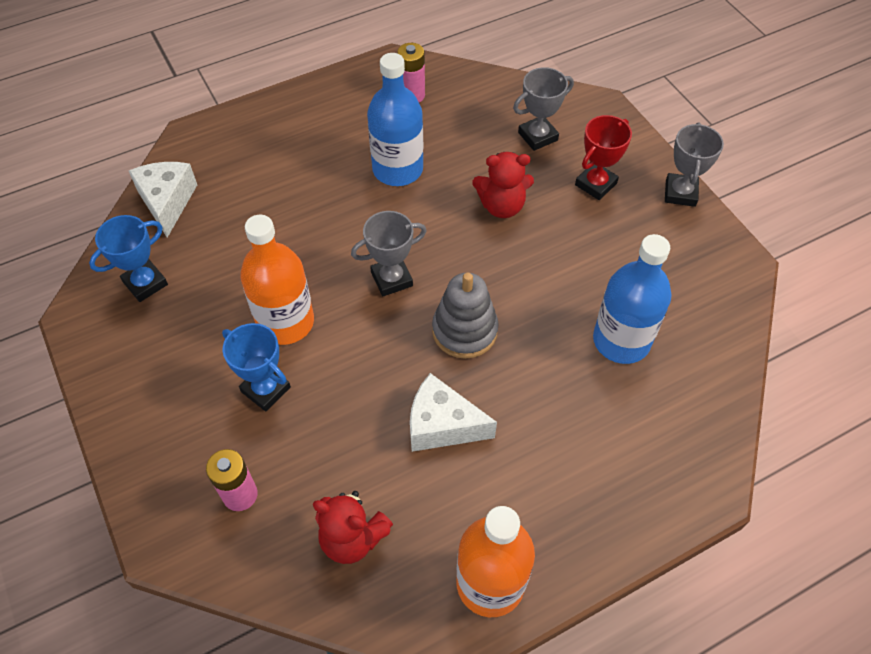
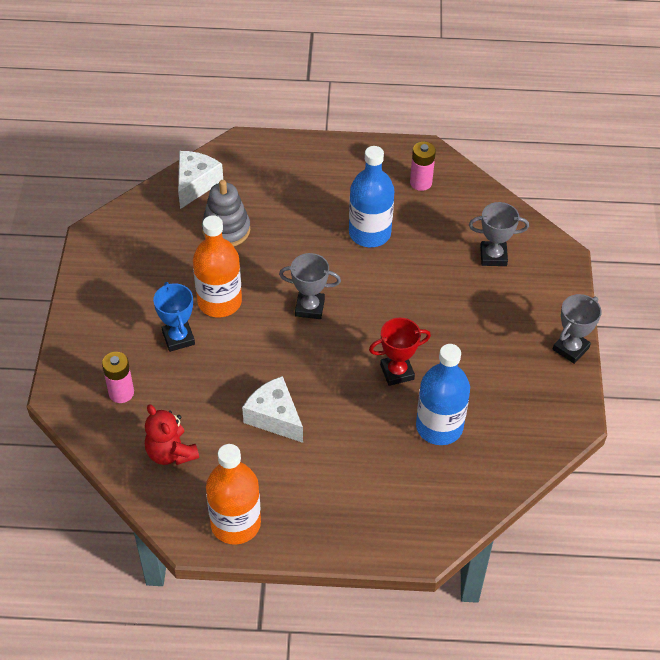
camera: 30 degrees right, 5 degrees down
(145, 283) = (147, 233): blue trophy -> none
(464, 331) = (334, 366): grey stacking toy -> grey stacking toy (226, 230)
(502, 206) = (426, 294): red teddy bear -> none
(595, 184) = (509, 311): red trophy -> red trophy (397, 372)

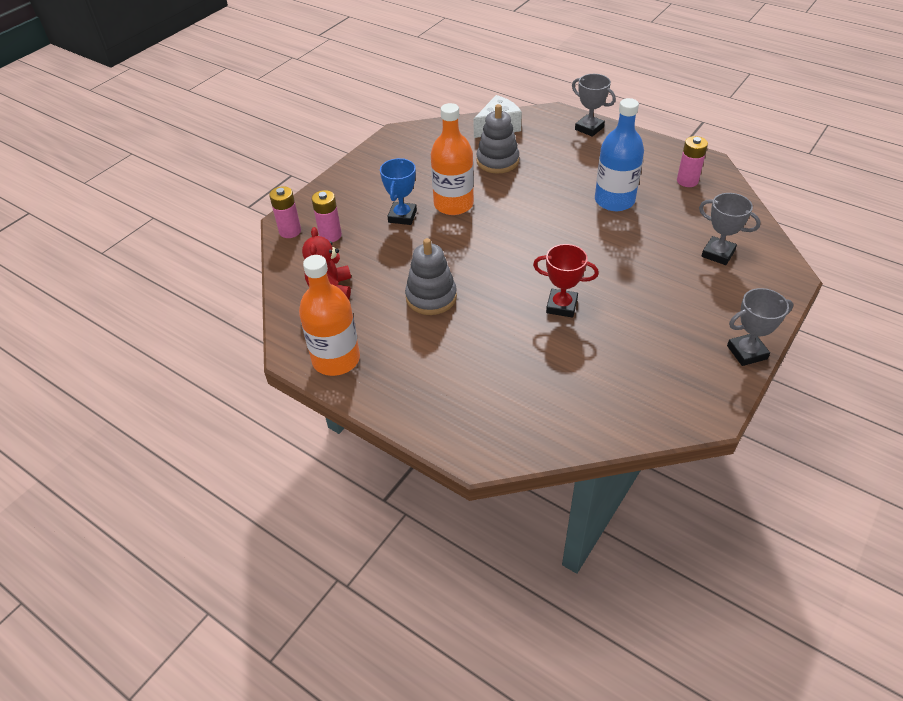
camera: 35 degrees right, 5 degrees down
(74, 407) = (290, 231): none -> pink battery
(274, 417) = (431, 297): white cheese -> grey stacking toy
(309, 307) = (522, 233): grey trophy -> grey trophy (589, 128)
(439, 427) = (568, 363): blue bottle -> none

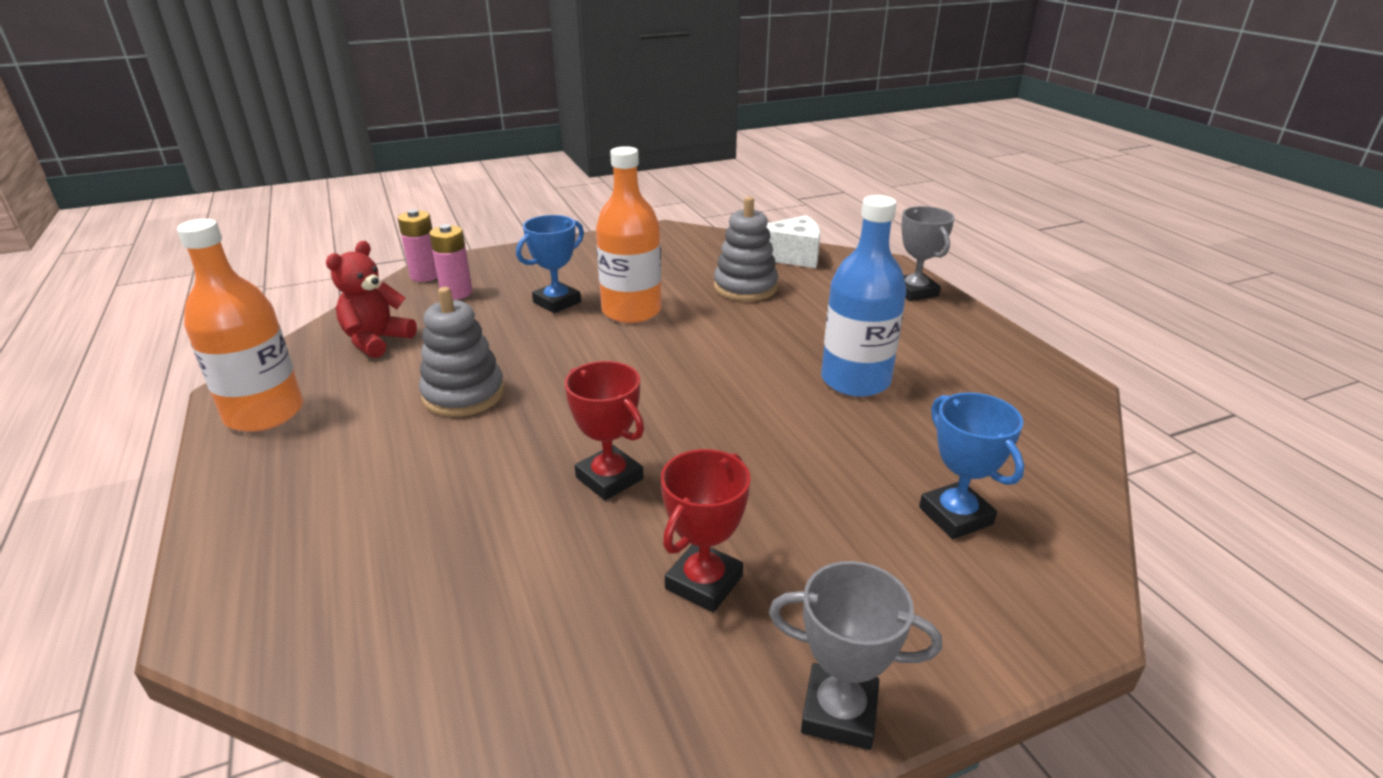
camera: 30 degrees right, 15 degrees down
(653, 331) = (704, 582): none -> red trophy
(687, 181) = (1006, 397): pink battery -> none
(718, 254) = (955, 516): grey trophy -> blue trophy

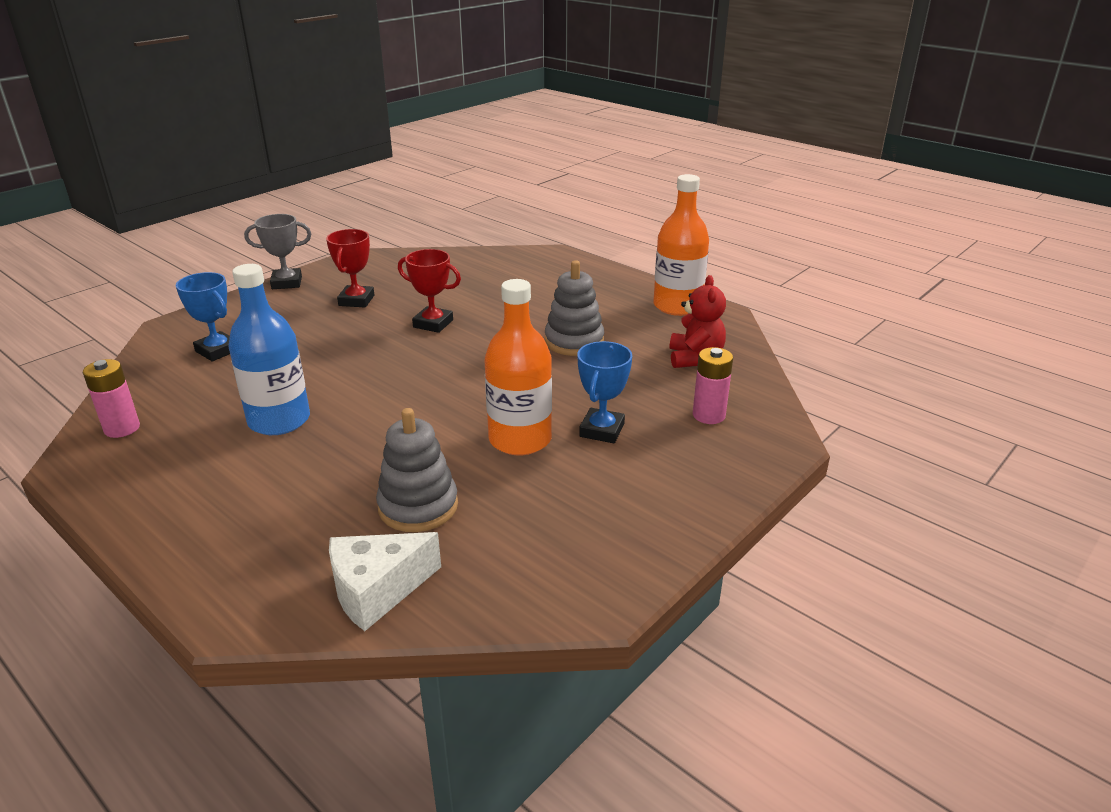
camera: 155 degrees right, 0 degrees up
(425, 276) = (772, 426): pink battery -> pink battery (122, 428)
(915, 292) = (197, 560): grey trophy -> none

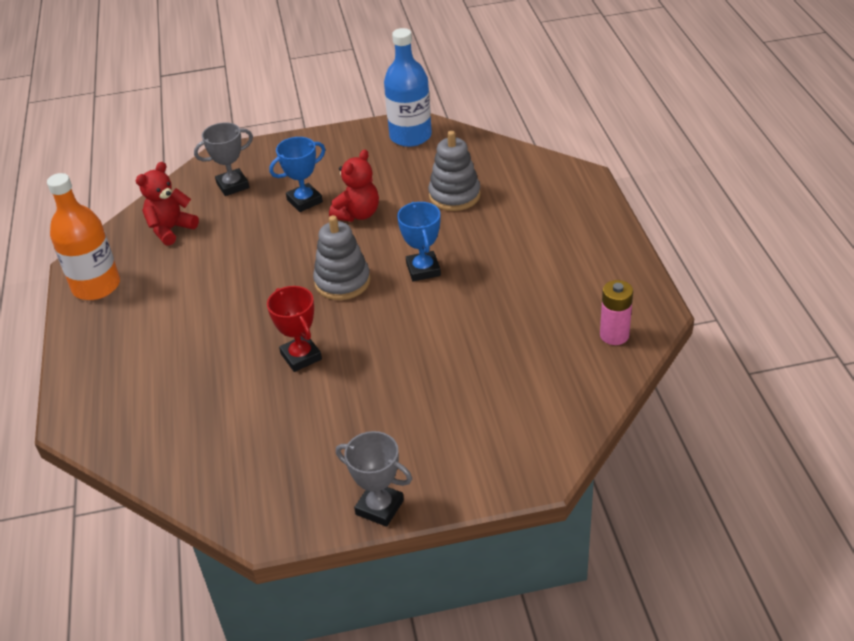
camera: 140 degrees left, 10 degrees up
(217, 350) = (507, 405): blue trophy -> blue trophy (423, 270)
(279, 420) = (496, 294): blue bottle -> blue bottle (410, 136)
(356, 300) = (335, 430): red trophy -> none
(377, 590) = (507, 162): white cheese -> none
(520, 439) = (358, 214): orange bottle -> red teddy bear
(574, 341) = (223, 282): grey stacking toy -> grey stacking toy (342, 282)
(708, 415) = (232, 185): pink battery -> grey trophy

